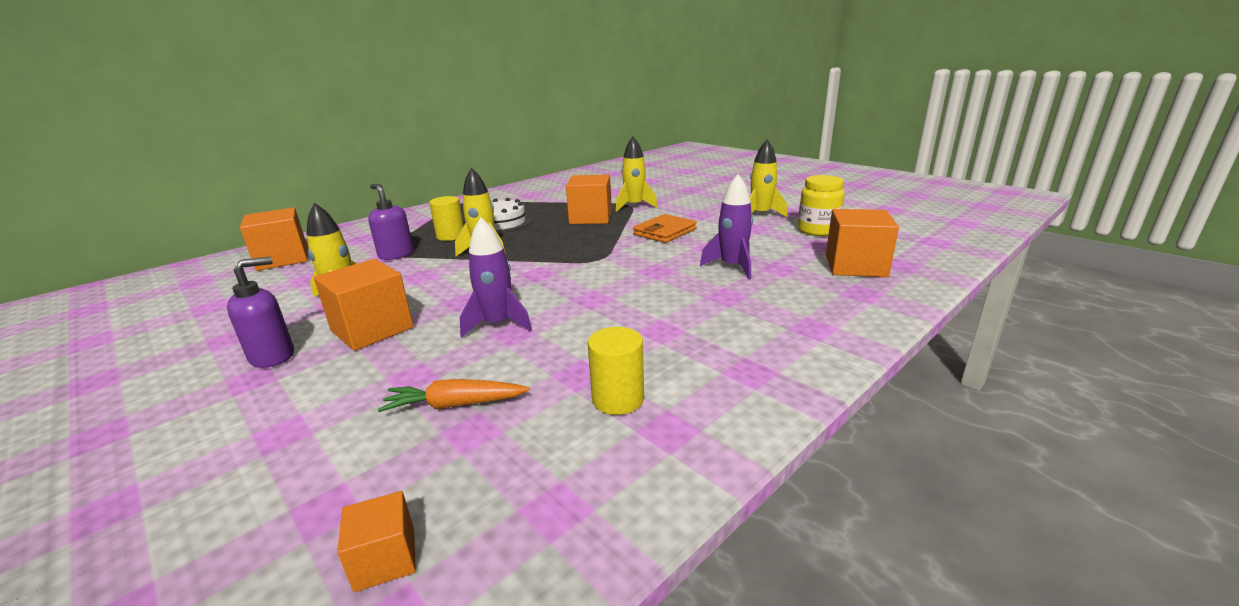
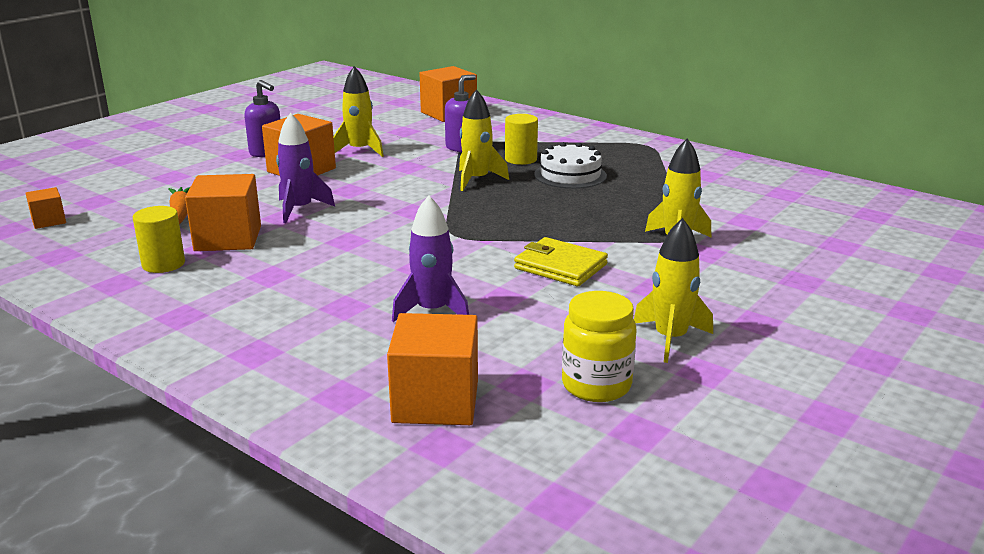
camera: 80 degrees right, 0 degrees up
(591, 218) = (608, 218): orange cube -> orange cube (228, 238)
(664, 232) = (560, 266): orange wallet -> yellow wallet

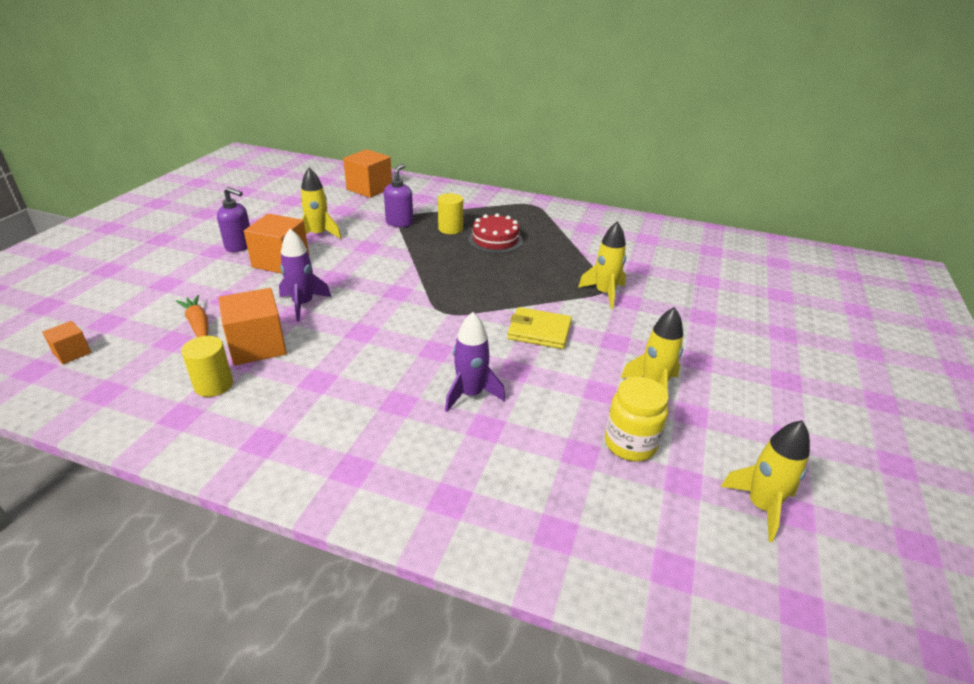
camera: 20 degrees left, 10 degrees up
(435, 401) = (526, 488): orange cube -> none
(477, 180) = (429, 254): yellow rocket -> yellow rocket (761, 506)
(570, 175) = (495, 240): white cake -> red cake

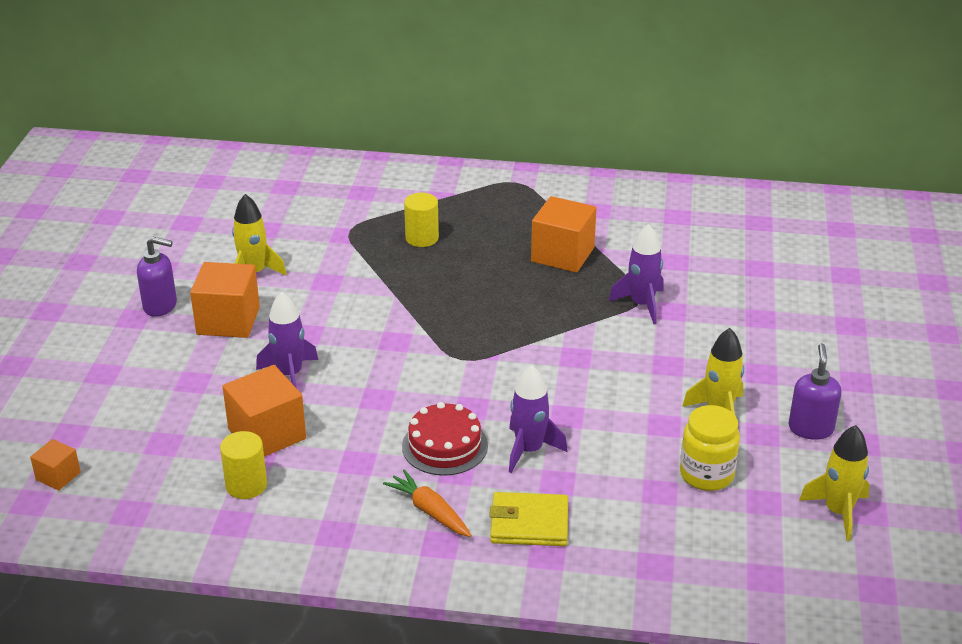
camera: 10 degrees left, 0 degrees up
(198, 325) = (181, 420): orange carrot -> orange carrot (429, 511)
(369, 188) = (283, 187): orange cube -> orange cube (562, 254)
(399, 222) = (351, 238): purple soap dispenser -> purple soap dispenser (810, 428)
(495, 240) = (486, 247): red cake -> red cake (445, 446)
(539, 331) = (579, 366): yellow wallet -> yellow wallet (529, 523)
(604, 293) = (642, 305): yellow rocket -> purple rocket

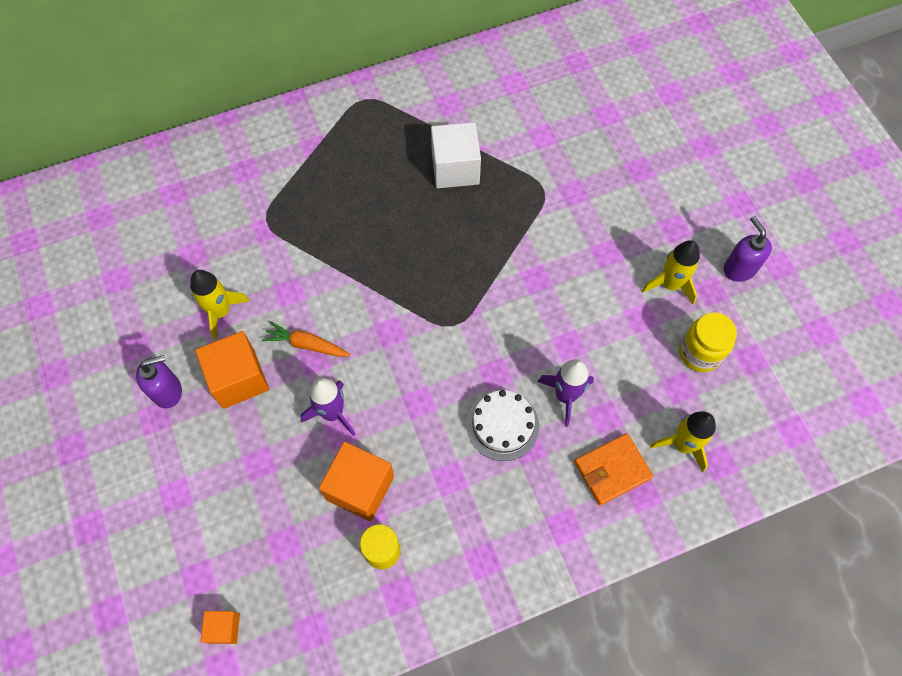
camera: 30 degrees left, 30 degrees up
(422, 238) = (332, 202): yellow cylinder -> none
(429, 511) = (535, 498): orange carrot -> orange carrot (306, 344)
(445, 446) = (502, 425): red cake -> white cake
(529, 523) = (612, 470): yellow wallet -> orange wallet
(562, 254) = (455, 168): orange cube -> white cube
(642, 305) = (548, 197): purple rocket -> none
(838, 512) = (802, 342): yellow rocket -> yellow rocket (682, 445)

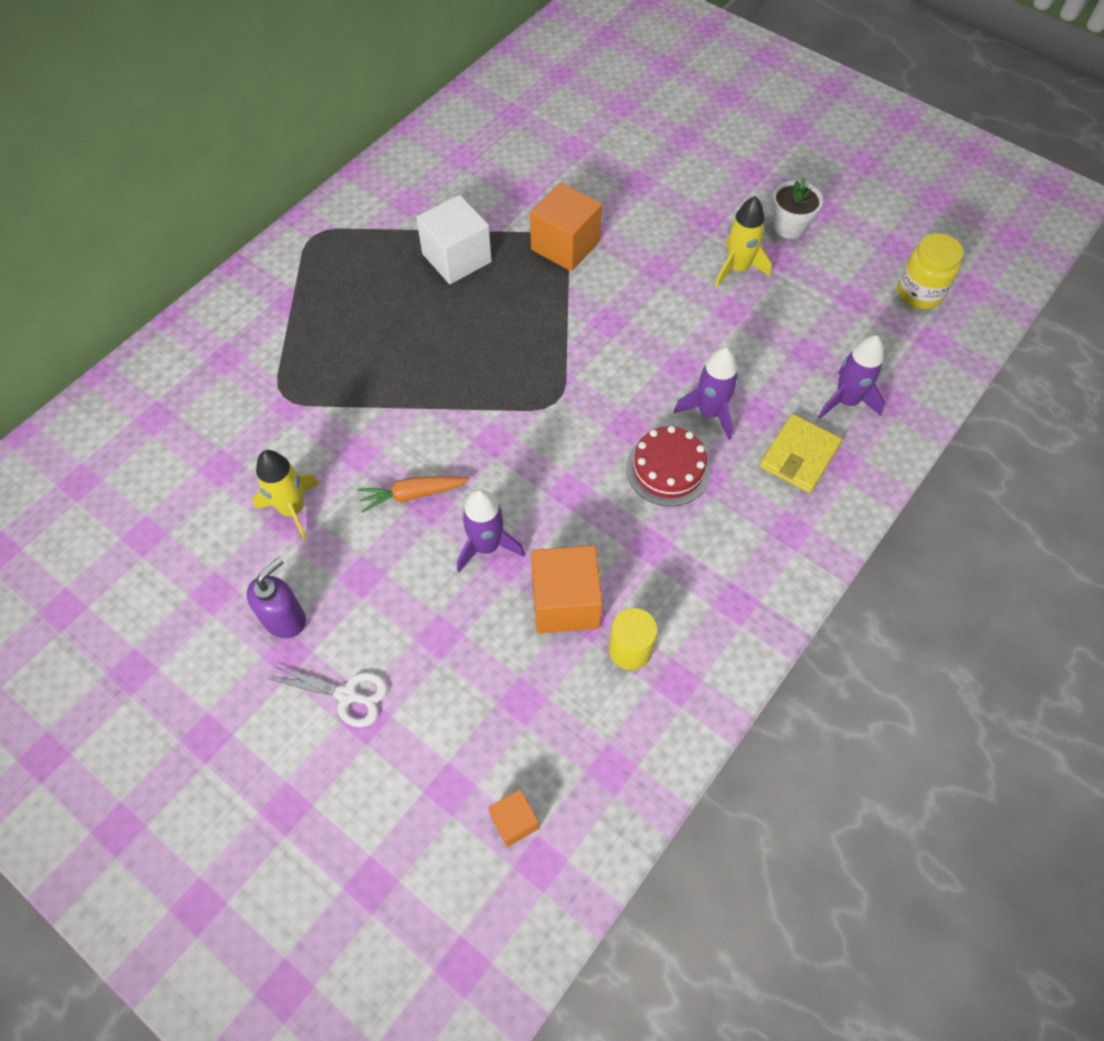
camera: 30 degrees left, 5 degrees down
(174, 471) = (347, 695): none -> white scissors
(238, 379) = (359, 565): orange cube -> orange cube (565, 245)
(502, 425) = (668, 469): white cake -> red cake
(612, 470) = (799, 456): orange wallet -> yellow wallet
(682, 445) = (846, 401): yellow rocket -> purple rocket
(699, 353) = (805, 315): yellow jar -> yellow jar (919, 293)
(739, 269) = (789, 227): purple soap dispenser -> white flower pot

